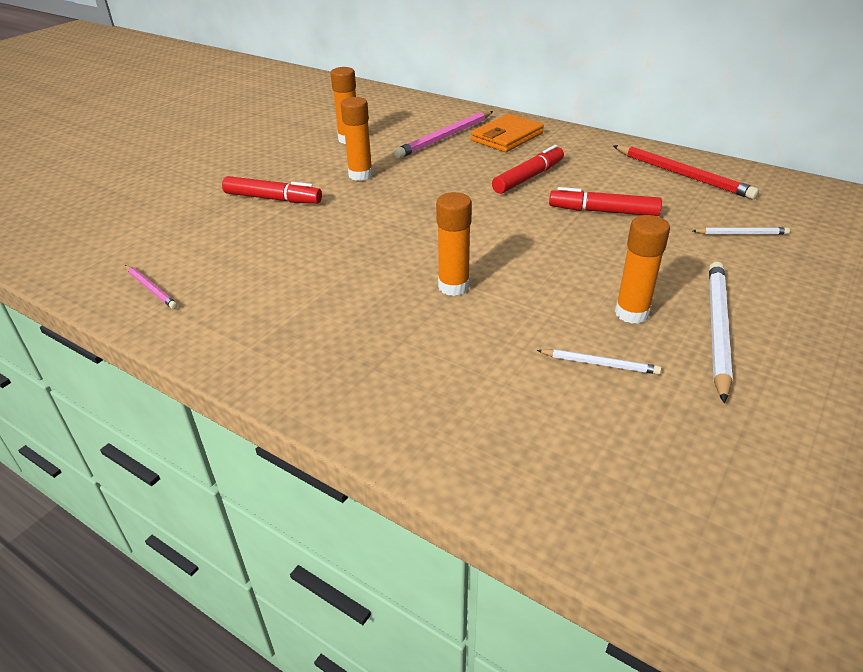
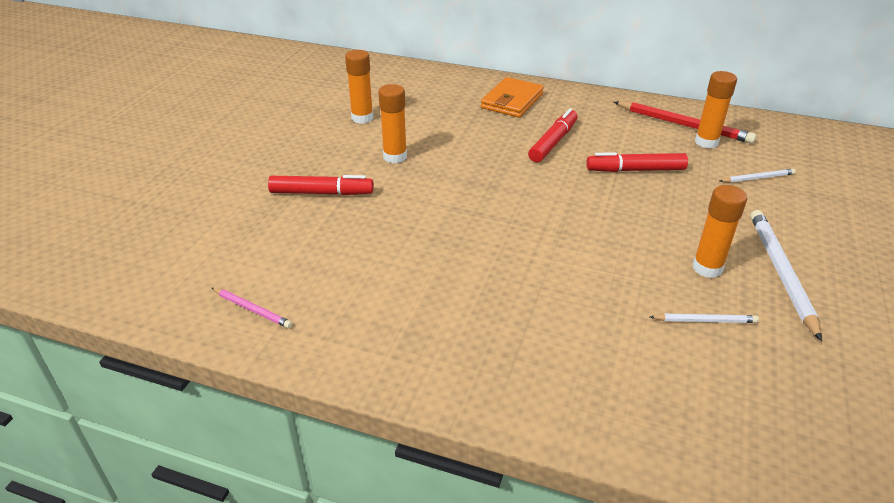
camera: 15 degrees left, 0 degrees up
(445, 137) = (454, 106): pink pencil -> none
(453, 286) = (544, 264): orange glue stick -> orange glue stick (706, 142)

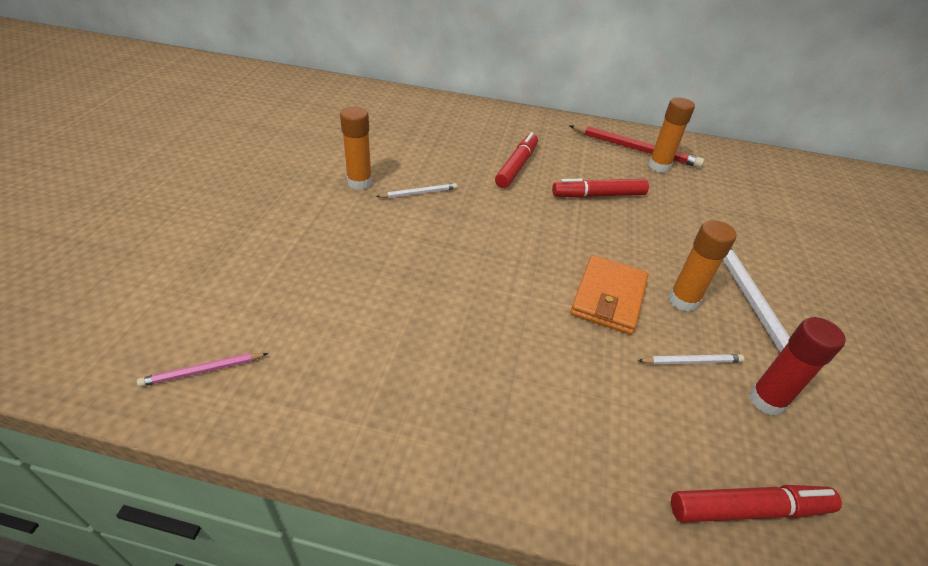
camera: 10 degrees left, 5 degrees up
(252, 309) = (203, 371): pink pencil -> pink pencil turned 135 degrees clockwise
(321, 193) = (283, 224): red marker -> red marker (748, 509)
(362, 118) = (324, 140): orange glue stick -> none
(512, 101) = (472, 124): orange wallet -> orange wallet (608, 297)
(757, 178) = (711, 203): white pencil -> white pencil (419, 193)
(775, 356) = (766, 400): none -> red glue stick

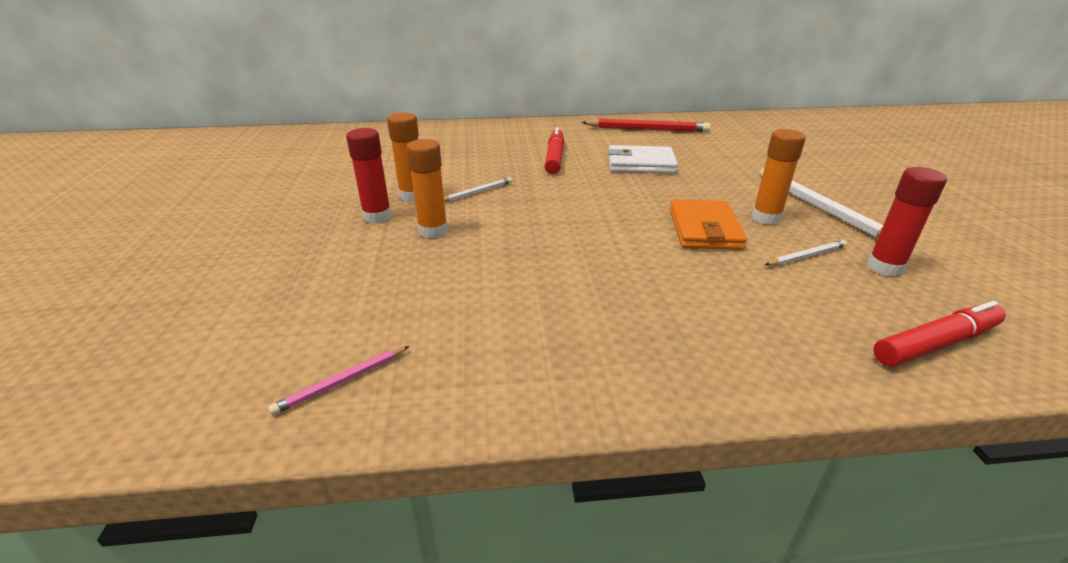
camera: 15 degrees left, 10 degrees down
(317, 200) = (377, 216): none -> red glue stick
(598, 195) = (641, 164): red marker -> white wallet
(659, 166) = (675, 137): orange glue stick -> orange glue stick (433, 231)

